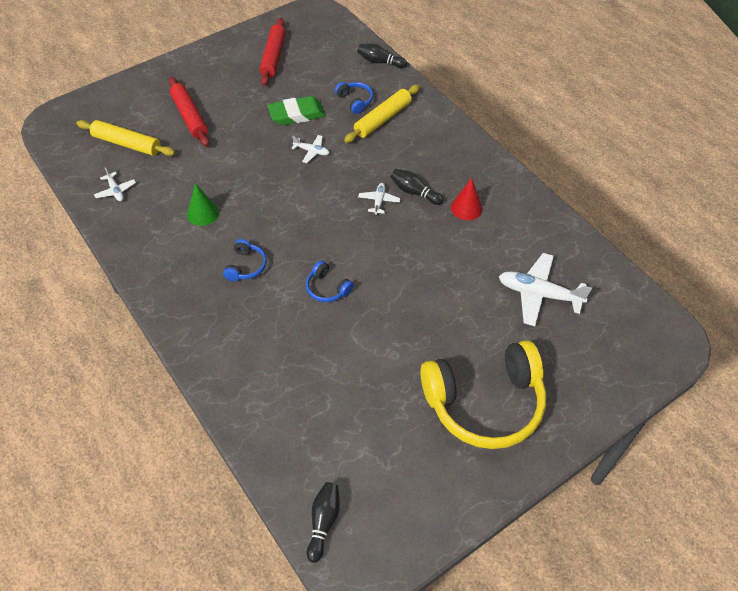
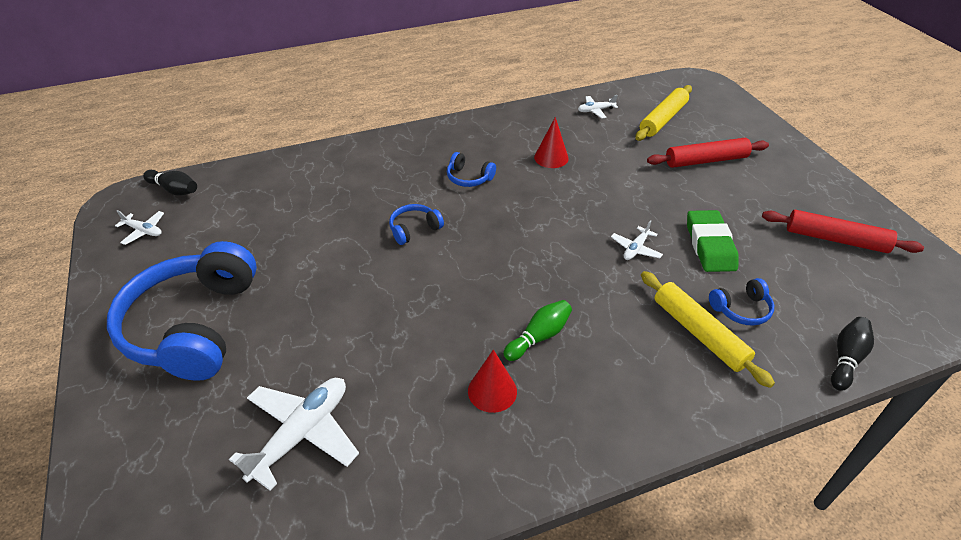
camera: 105 degrees right, 10 degrees down
(203, 213) = (551, 157): green cone -> red cone
(379, 201) = (532, 296): white plane -> white plane (144, 231)
(414, 192) = (539, 337): black bowling pin -> green bowling pin
(485, 403) = (194, 325): yellow headphones -> blue headphones

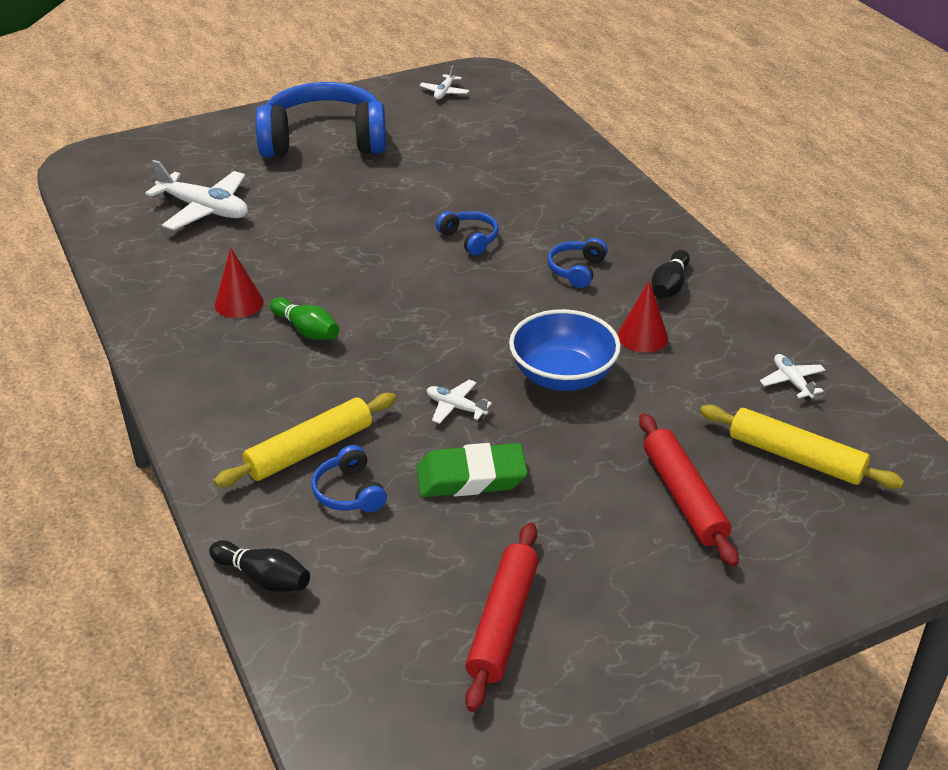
camera: 85 degrees right, 5 degrees down
(174, 190) = (509, 93): black bowling pin -> black bowling pin (669, 286)
(596, 195) = (562, 376): none -> blue bowl

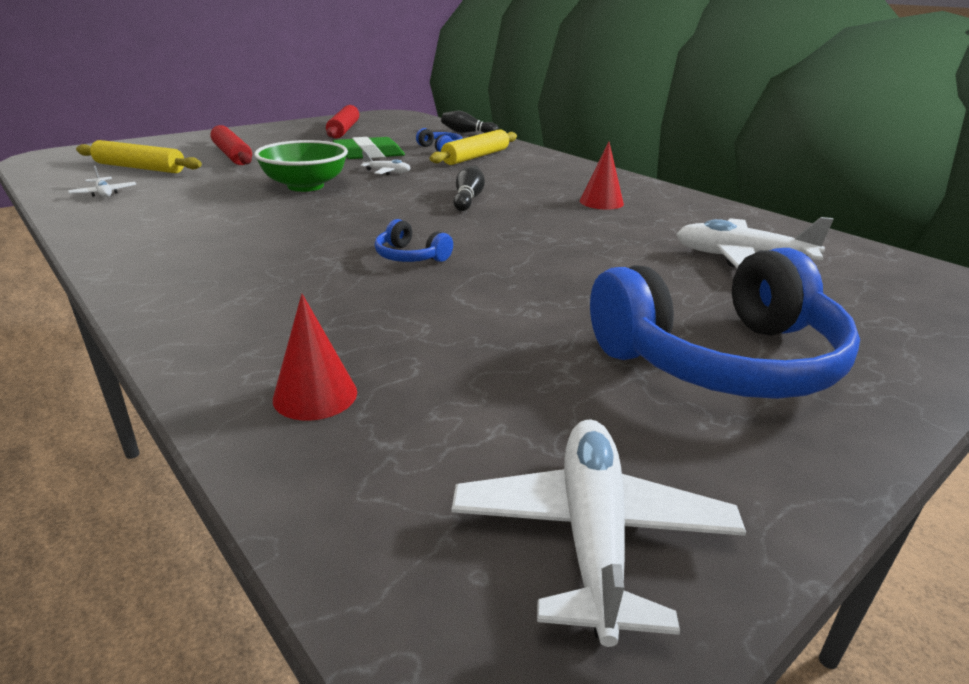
camera: 165 degrees right, 10 degrees down
(306, 330) = (527, 193): green bowling pin -> none
(444, 92) = (592, 534): white plane -> white plane, size x1.96
(562, 376) = (305, 186): blue bowl -> green bowl
(576, 270) = (280, 241): blue headphones -> none
(642, 336) = (226, 206): red cone -> red cone (315, 395)
(669, 286) = (177, 237): black bowling pin -> black bowling pin (468, 199)

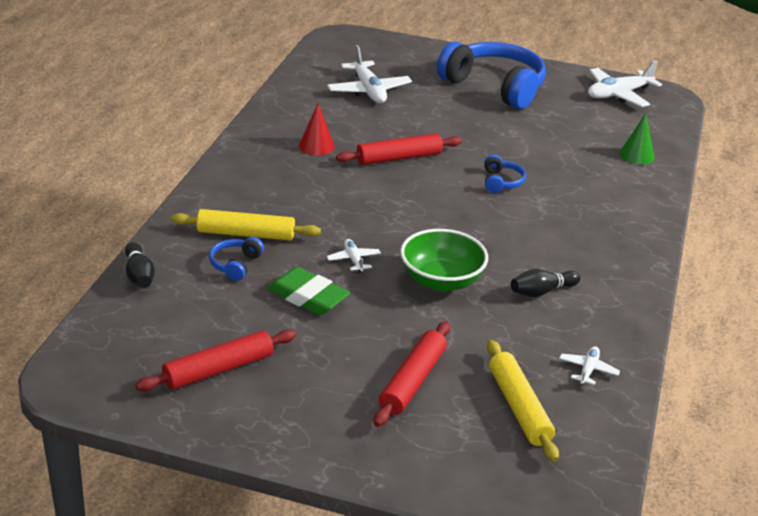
camera: 125 degrees left, 5 degrees up
(315, 395) = (636, 155): red cone -> green cone
(468, 199) = (377, 197): black bowling pin -> black bowling pin (542, 291)
(535, 226) = (399, 158): none -> red rolling pin

